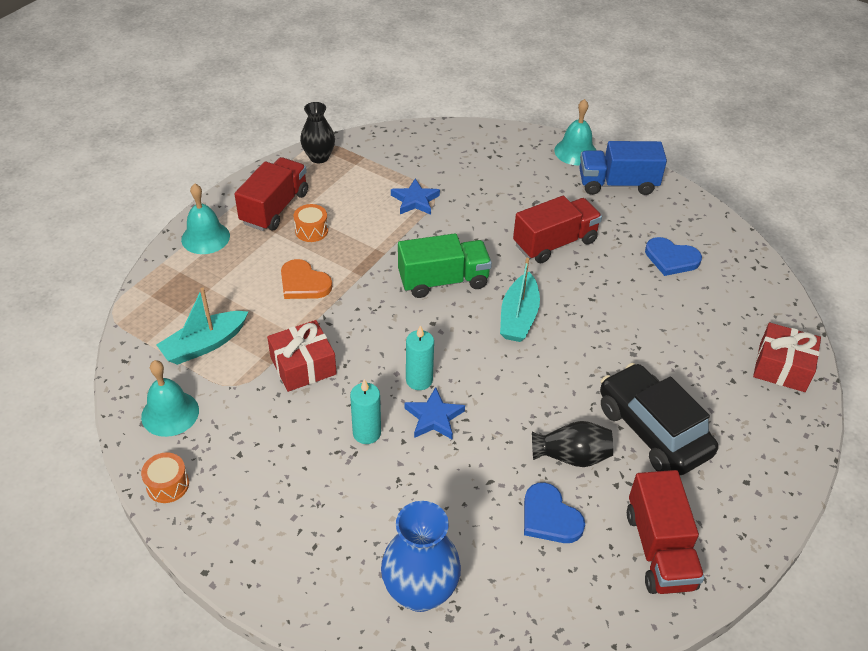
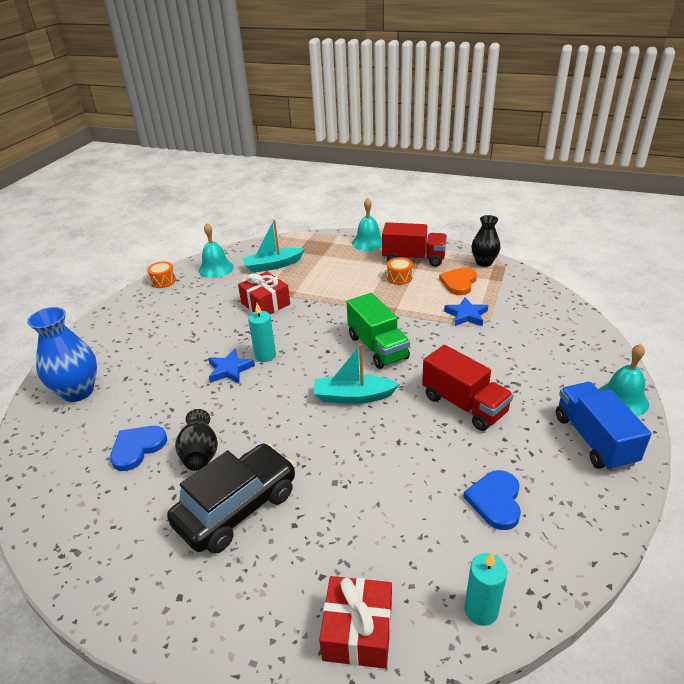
camera: 80 degrees right, 10 degrees down
(204, 345) = (273, 265): turquoise boat -> turquoise boat turned 60 degrees counterclockwise
(303, 283) = (343, 286): orange heart -> orange heart (459, 283)
(366, 433) = (210, 342): turquoise candle -> turquoise candle (481, 610)
(659, 549) = (101, 526): red truck -> none

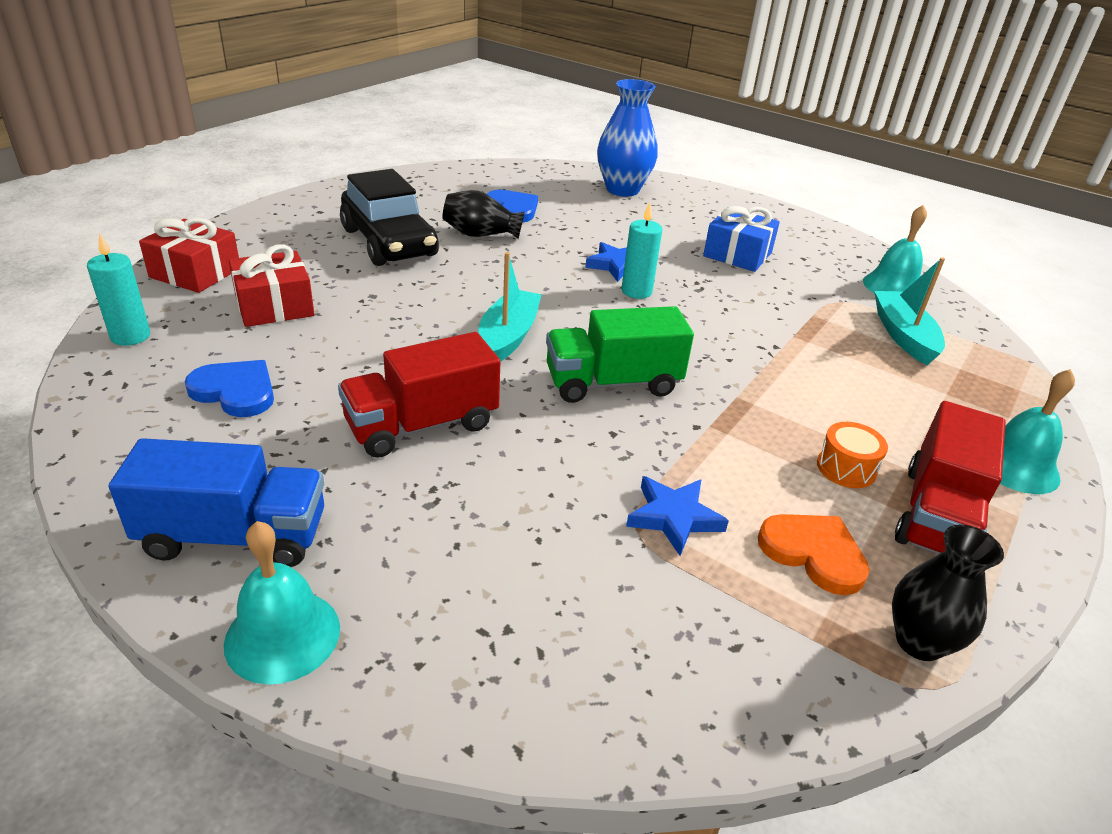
camera: 100 degrees right, 0 degrees up
(163, 281) = (855, 246): orange drum -> none
(192, 322) = (737, 254): none -> blue gift
(265, 304) = (774, 311): red gift -> red gift (274, 306)

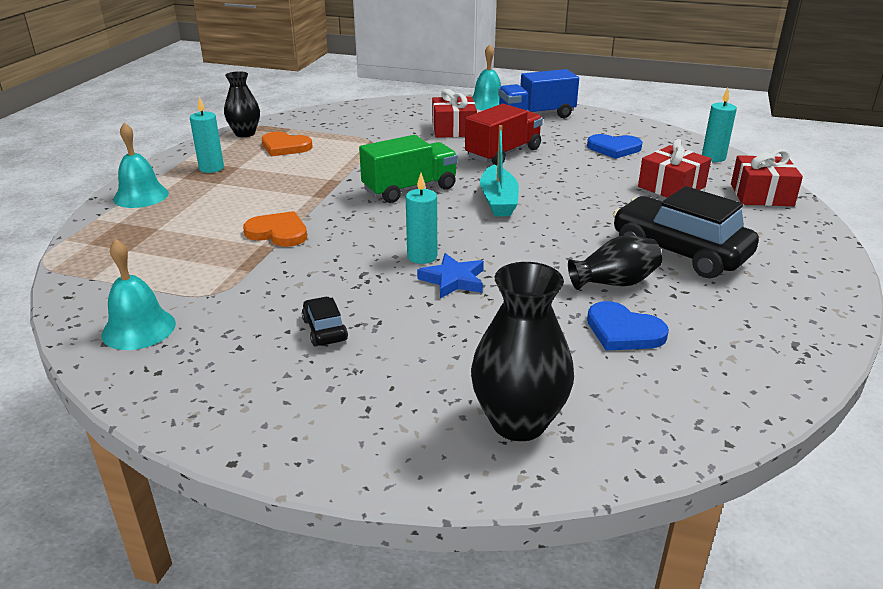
camera: 165 degrees right, 5 degrees down
(452, 527) = (453, 129): none -> red gift
(622, 190) = (518, 422): blue vase -> black vase
(674, 517) = (354, 146): blue star -> none
(737, 254) = (324, 330): blue gift -> black car
(791, 353) = (278, 232): none -> orange heart
(846, 468) = (257, 177): orange drum -> none
(903, 335) = (165, 269): turquoise boat -> none
(936, 514) = (211, 168): red truck -> turquoise candle

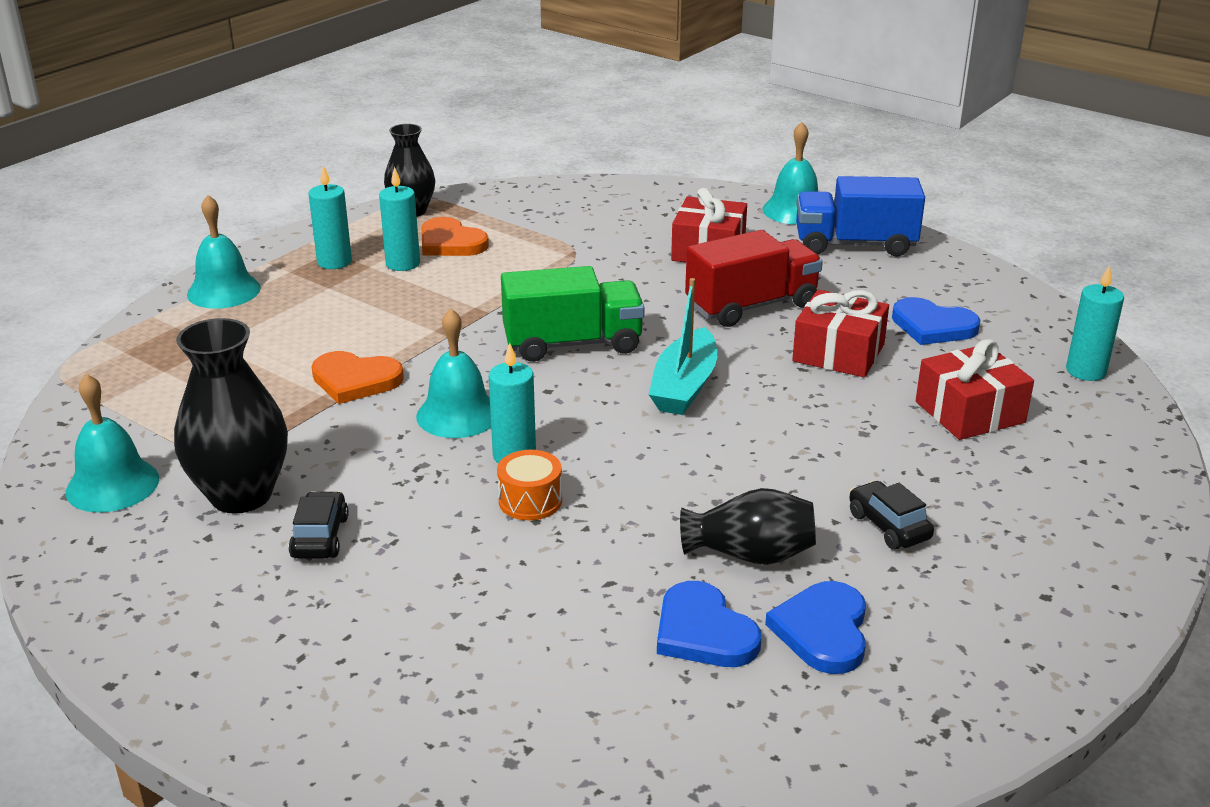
camera: 20 degrees right, 0 degrees up
(261, 162) = (403, 264): none -> turquoise candle
(278, 232) = (355, 380): orange heart -> orange heart turned 150 degrees clockwise
(365, 240) = (458, 414): none -> turquoise bell
(453, 280) = (530, 501): blue star -> orange drum
(518, 422) = (466, 724): black vase -> black vase (241, 495)
(679, 252) = (888, 526): black car -> black car, size x0.45
(692, 315) = (823, 630): none -> blue heart
(761, 195) = (1109, 454): red gift -> red gift (838, 353)

